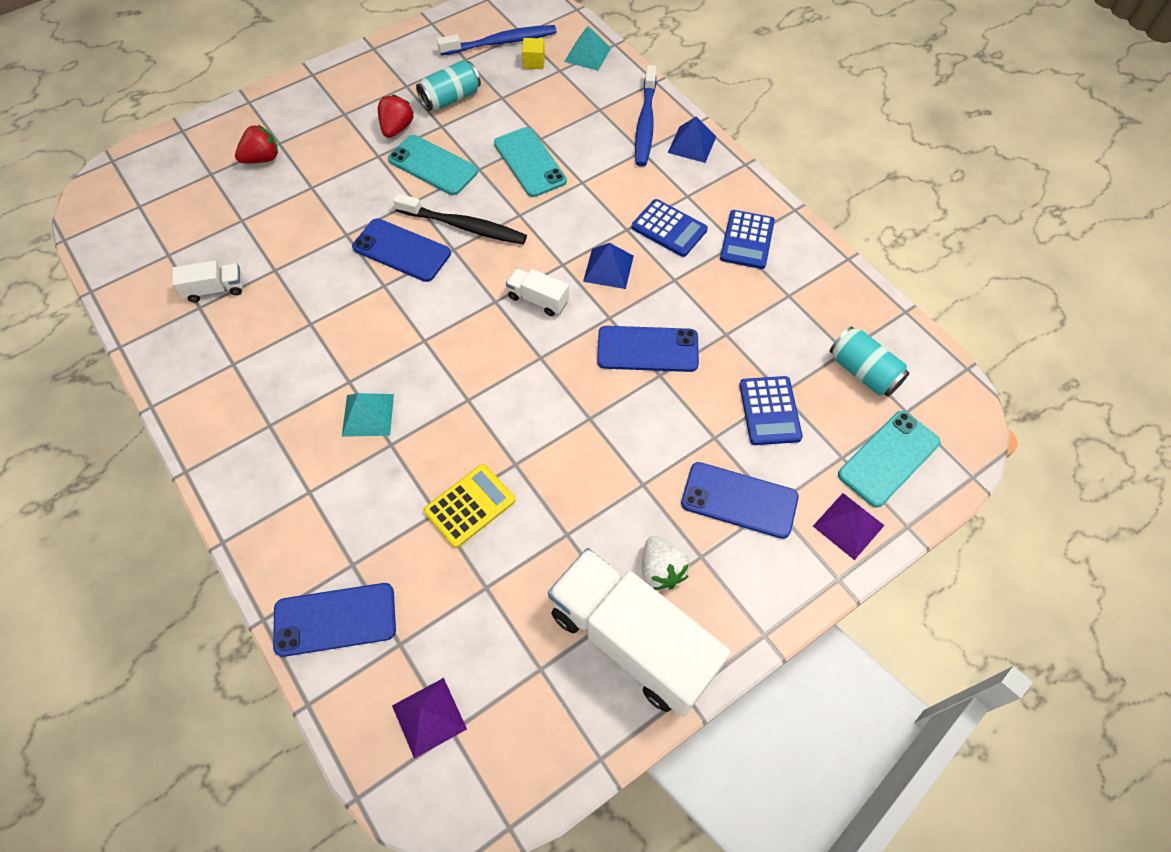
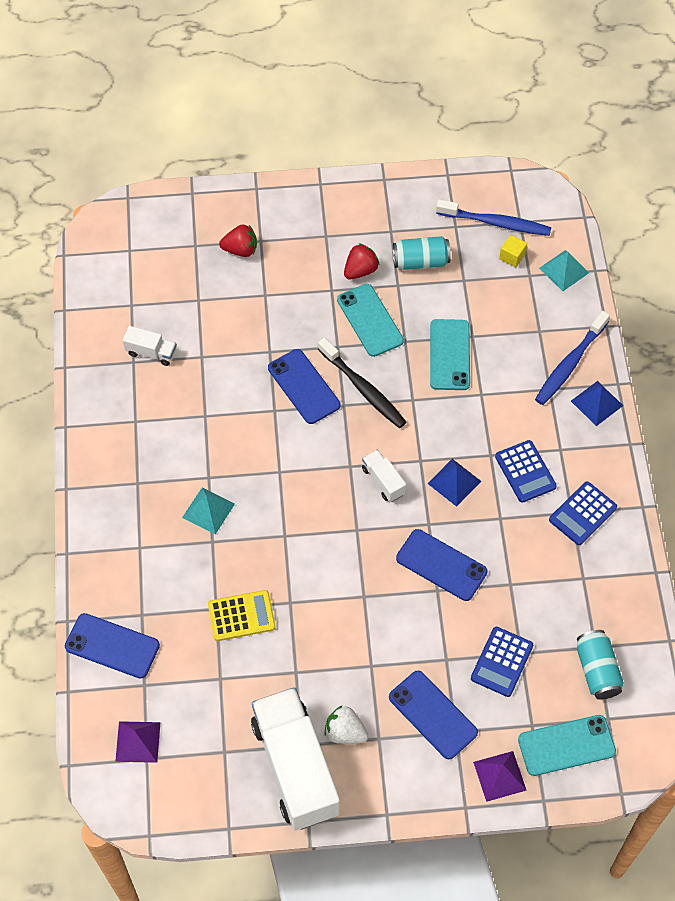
camera: 30 degrees right, 0 degrees up
(661, 570) = (345, 732): white strawberry -> white strawberry turned 105 degrees clockwise

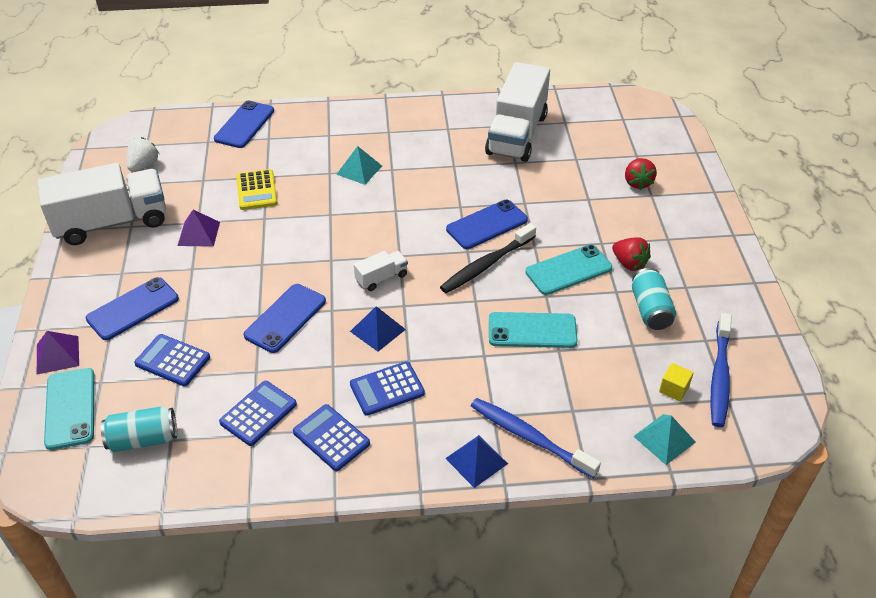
camera: 90 degrees right, 15 degrees down
(138, 741) = (161, 140): purple pyramid -> purple pyramid (199, 233)
(151, 352) = (517, 134): white truck -> white truck, size x2.28
(345, 732) = (133, 251): white strawberry -> white strawberry (144, 165)
(560, 576) = (258, 413): none -> blue calculator

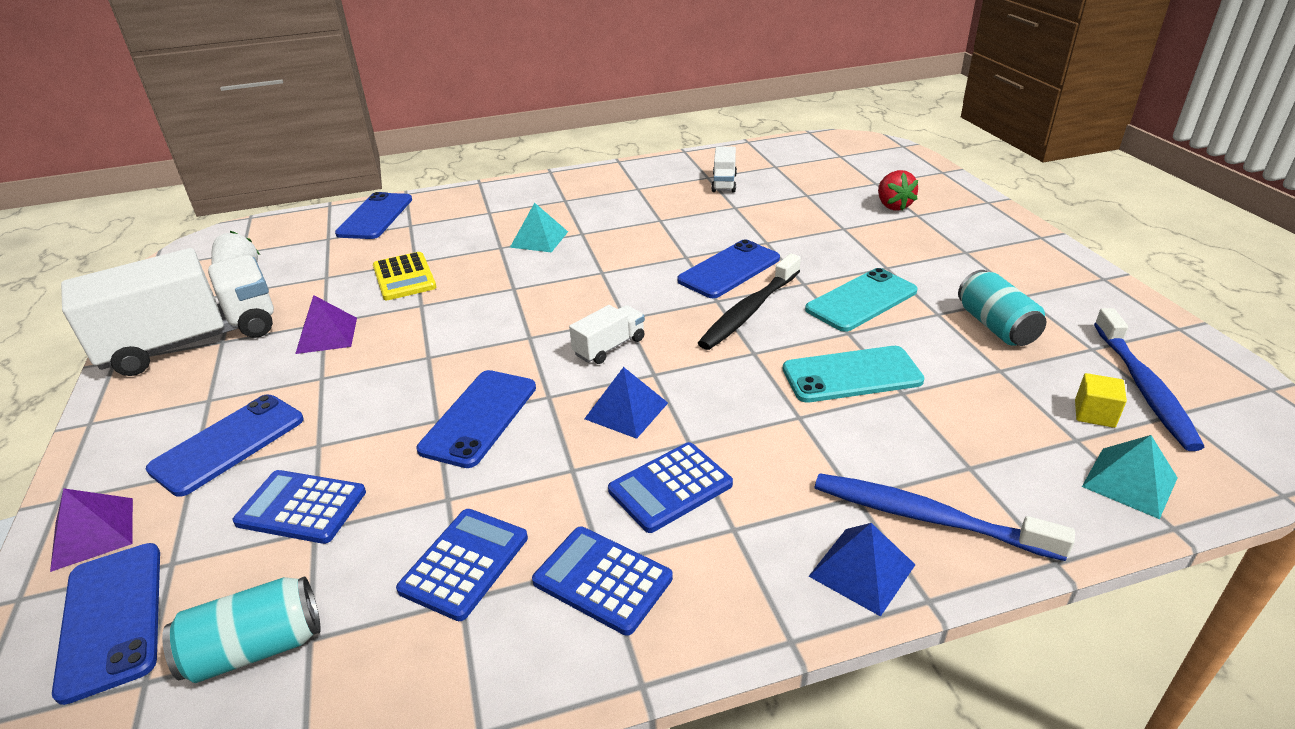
camera: 10 degrees left, 10 degrees down
(70, 408) = (112, 618): turquoise phone -> blue phone
(517, 134) = (724, 183): white truck -> white truck, size x0.44
(629, 263) = (935, 282): red strawberry -> none

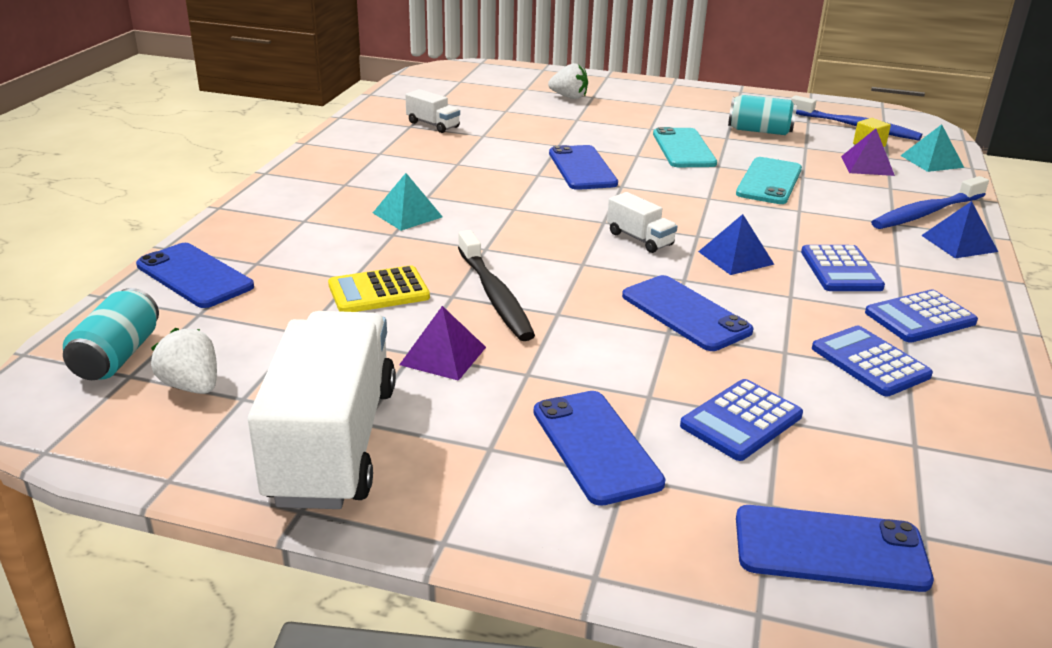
camera: 60 degrees left, 5 degrees down
(93, 533) = (681, 553): purple pyramid -> purple pyramid (867, 165)
(256, 648) = (912, 472): turquoise can -> turquoise can (117, 356)
(404, 277) = (378, 291): yellow calculator -> yellow calculator turned 150 degrees clockwise
(609, 347) = (640, 239): white truck -> white truck turned 150 degrees clockwise
(749, 311) = (651, 181): black toothbrush -> black toothbrush (495, 295)
(893, 206) = (569, 97): red strawberry -> white strawberry

